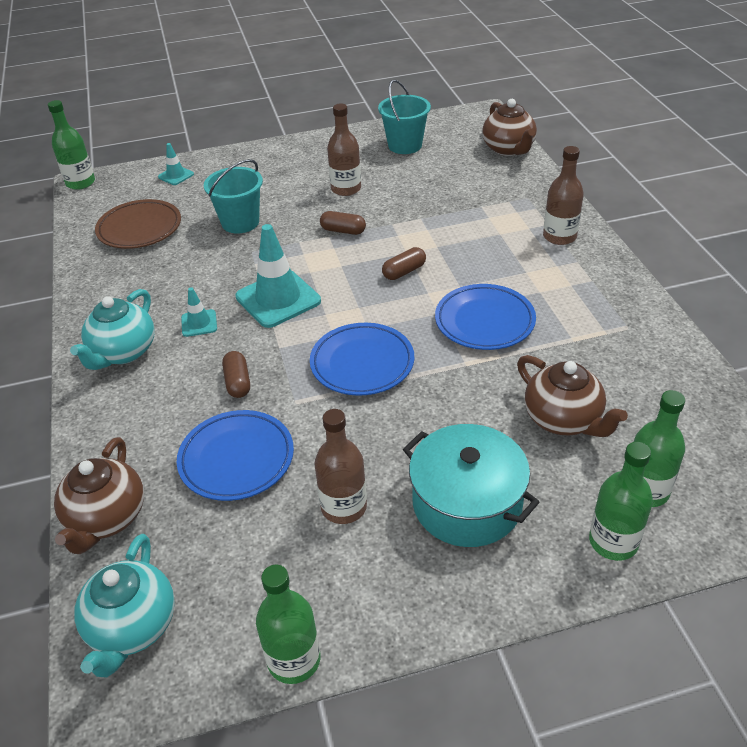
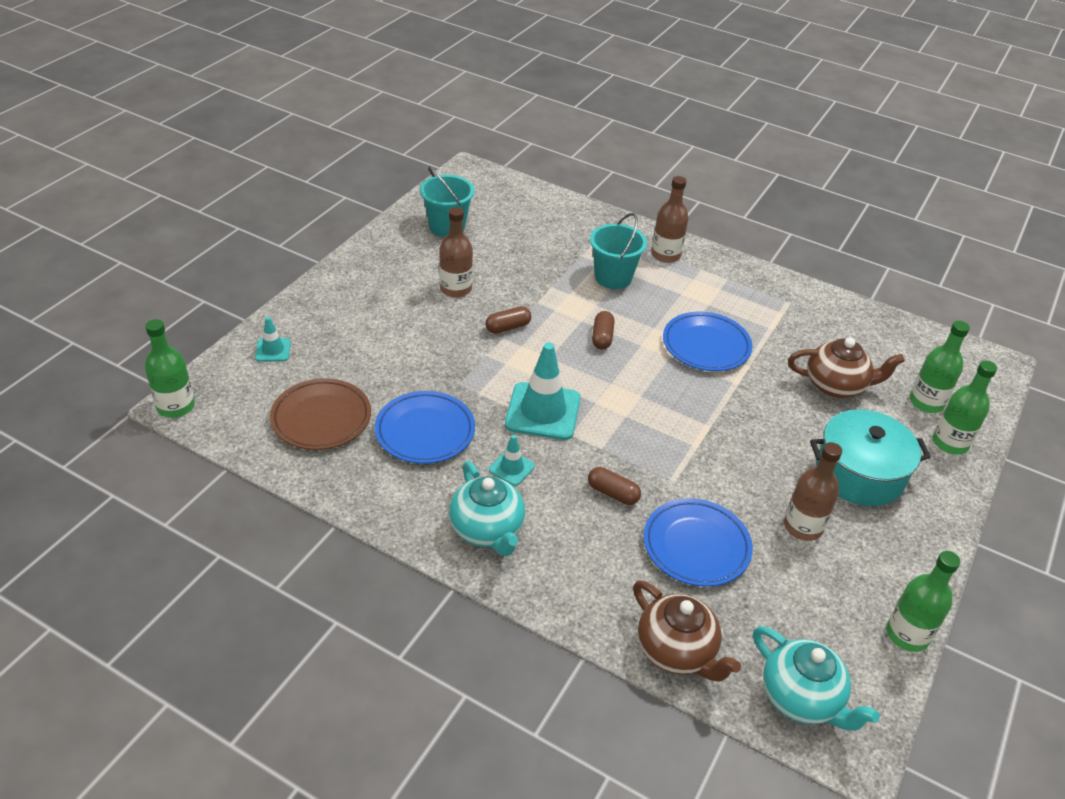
camera: 50 degrees left, 0 degrees up
(240, 222) = (409, 364): turquoise bucket -> turquoise bucket (613, 277)
(362, 363) = (674, 424): blue plate -> blue plate (425, 431)
(508, 149) = (534, 196): brown teapot -> none

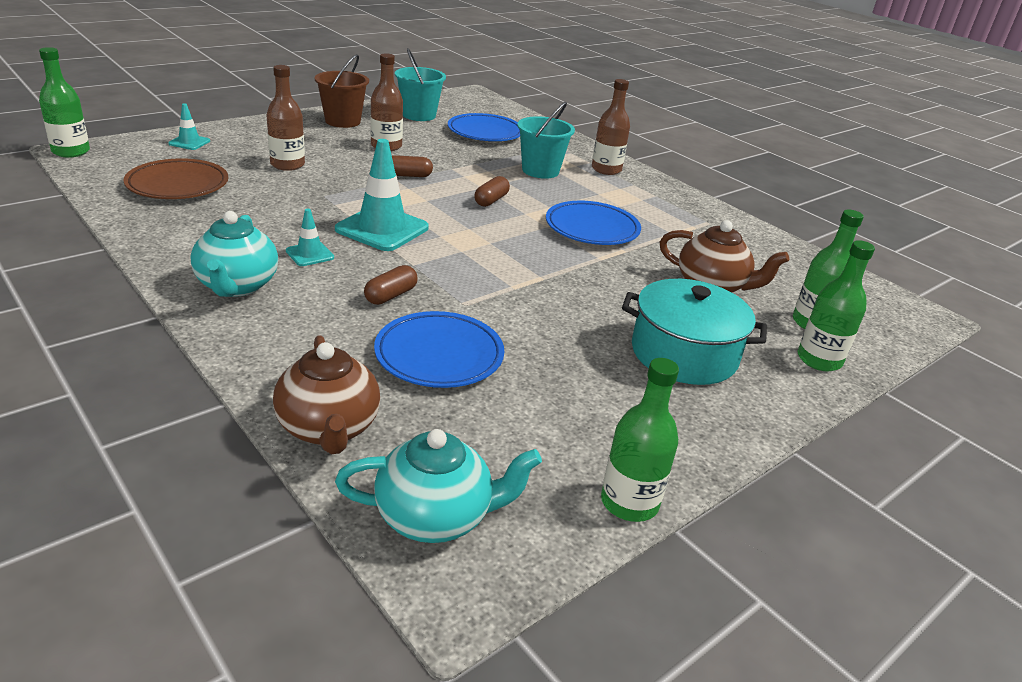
camera: 20 degrees right, 10 degrees down
(385, 263) = (343, 121): none -> brown bucket
(425, 431) = (257, 214): blue plate -> blue plate (485, 132)
(613, 493) = (391, 295): brown capsule -> brown capsule turned 75 degrees clockwise
(801, 698) = (436, 517): turquoise teapot -> turquoise teapot turned 75 degrees counterclockwise
(803, 527) = (577, 375): brown bottle -> brown bottle (287, 165)

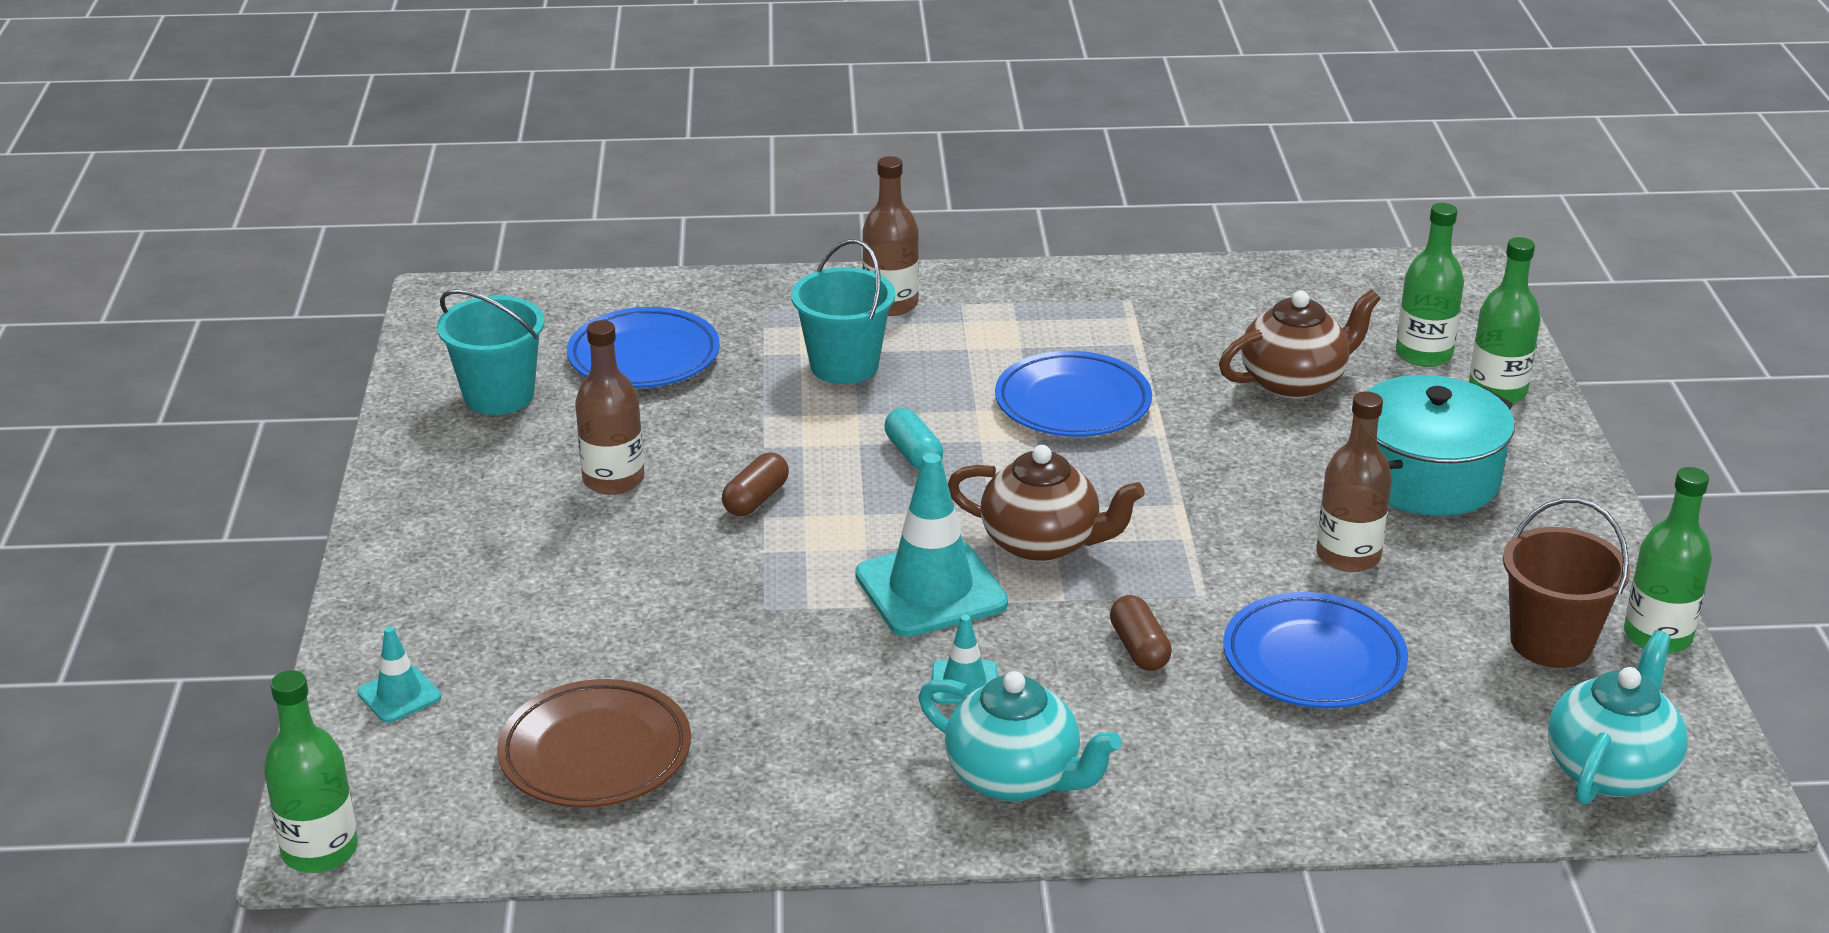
camera: 50 degrees left, 0 degrees up
(287, 165) = (605, 610): brown bottle -> brown bottle (1348, 556)
(329, 428) = (1415, 795): brown teapot -> brown teapot (1042, 543)
(343, 121) = (451, 489): brown bucket -> brown bucket (1551, 642)
(491, 200) = (913, 454): brown capsule -> turquoise capsule

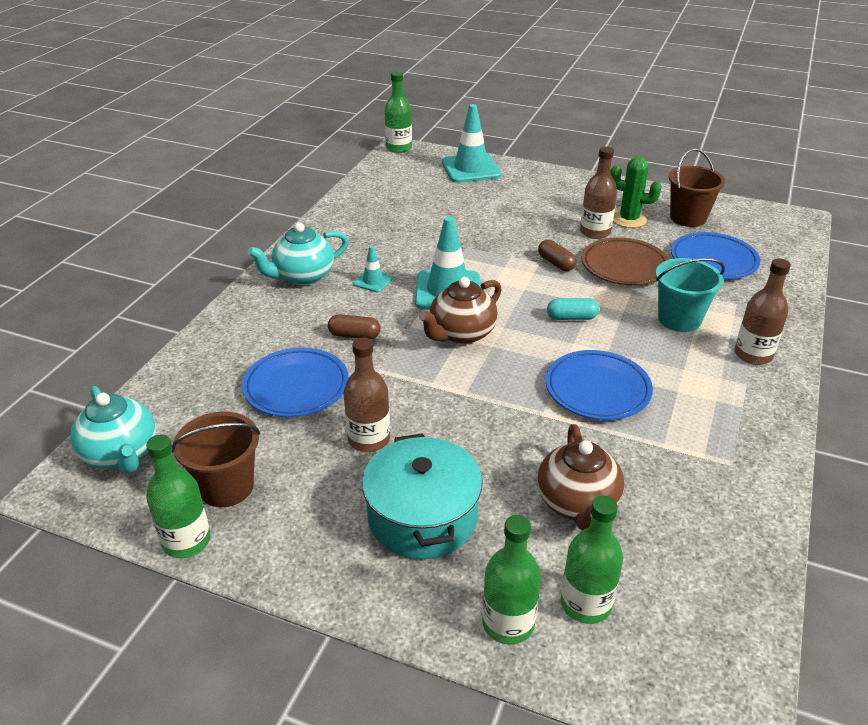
camera: 115 degrees right, 5 degrees up
(399, 695) = (471, 169): turquoise traffic cone -> turquoise traffic cone, size x2.01
(499, 396) = (688, 218): turquoise bucket -> brown bucket
(541, 453) = (629, 219): none -> green cactus
(595, 753) = (404, 196): brown plate -> brown plate (624, 266)

